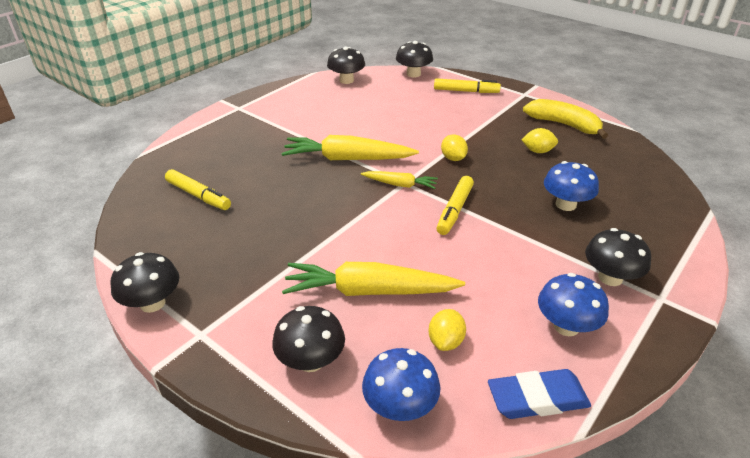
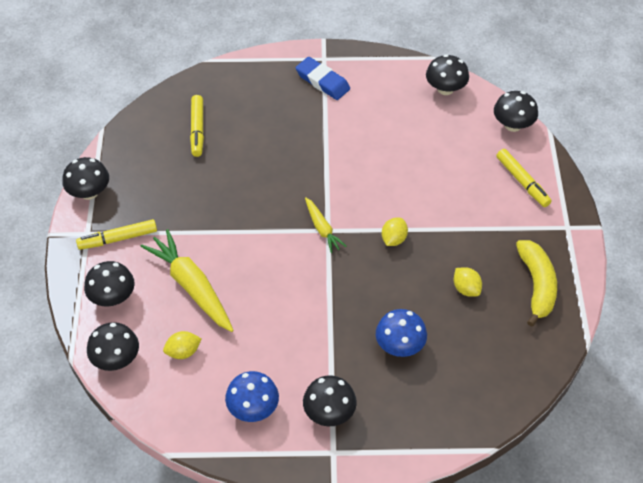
camera: 50 degrees right, 15 degrees up
(347, 159) = (323, 175): yellow carrot -> none
(400, 406) = (116, 359): blue mushroom -> black mushroom
(455, 210) = (323, 280): yellow marker -> yellow marker (118, 239)
(537, 398) = (176, 421): blue eraser -> blue eraser (322, 81)

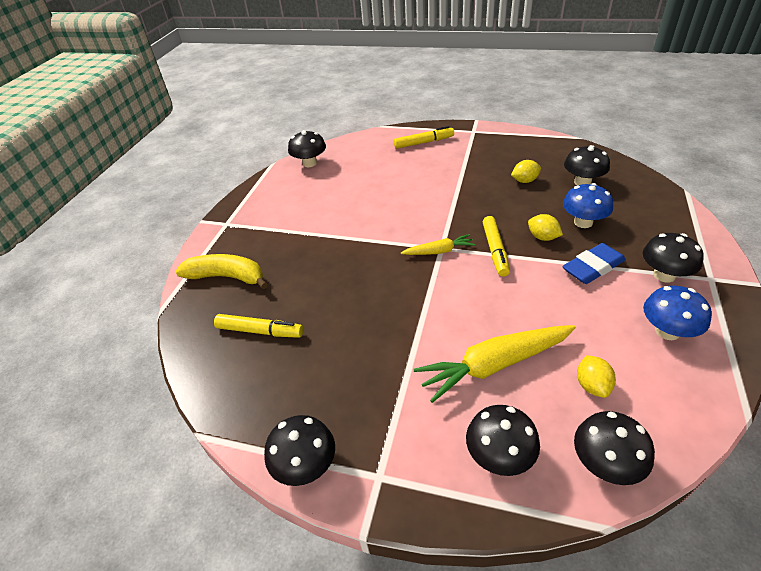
camera: 70 degrees left, 10 degrees down
(118, 239) = (400, 437): yellow marker -> yellow marker (495, 250)
(322, 81) = (254, 228): blue eraser -> blue eraser (593, 267)
(393, 239) = (463, 210): yellow lemon -> yellow lemon (542, 237)
(513, 125) = (366, 139): black mushroom -> black mushroom (582, 182)
(536, 285) = (525, 150): yellow banana -> yellow banana (227, 277)

